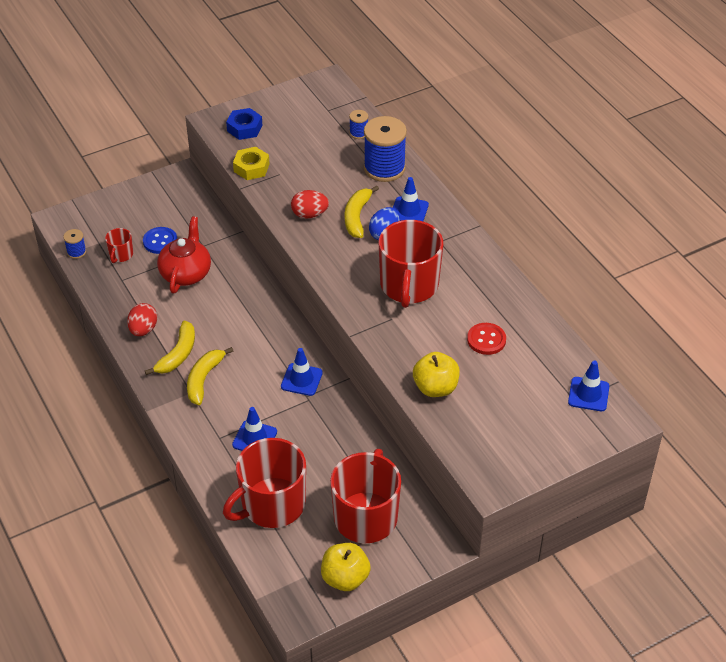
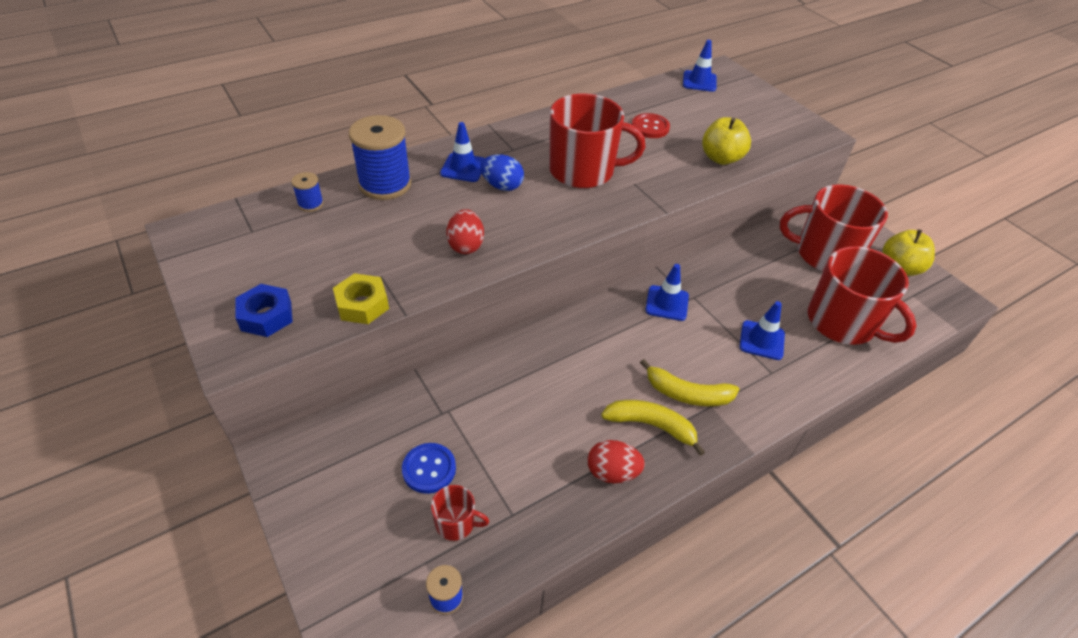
camera: 95 degrees left, 0 degrees up
(186, 273) = (497, 429): red teapot -> none
(357, 217) = (472, 206): yellow banana -> none

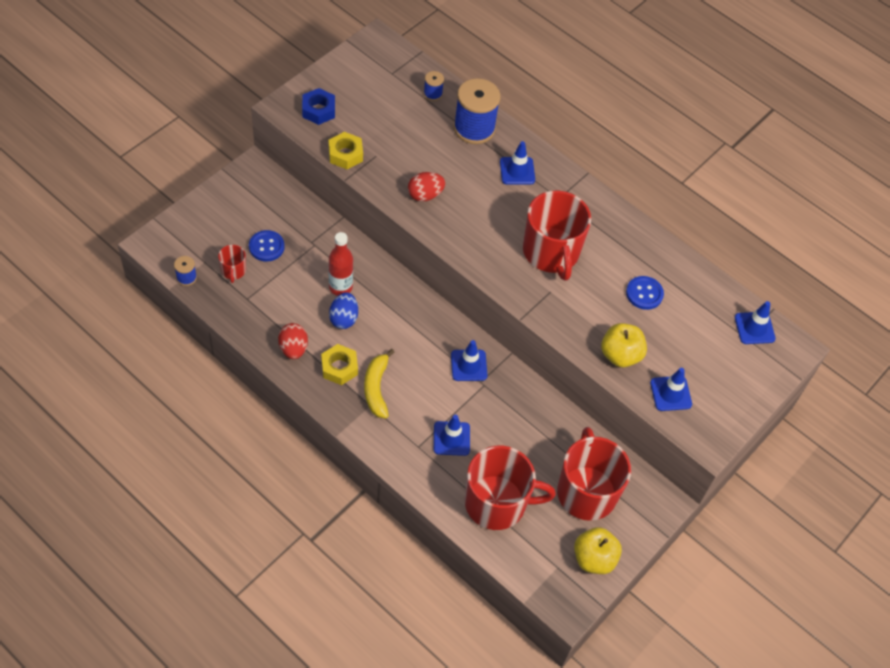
camera: 70 degrees right, 10 degrees up
(502, 186) = (505, 201): blue egg -> blue egg (344, 318)
(526, 397) = (340, 287): none -> red bottle
(650, 127) = (644, 294): red button -> blue button
(651, 426) = (339, 367): yellow banana -> yellow nut
(767, 140) = (670, 393): none -> blue traffic cone
(842, 322) = (497, 503): red mug -> red mug turned 120 degrees counterclockwise

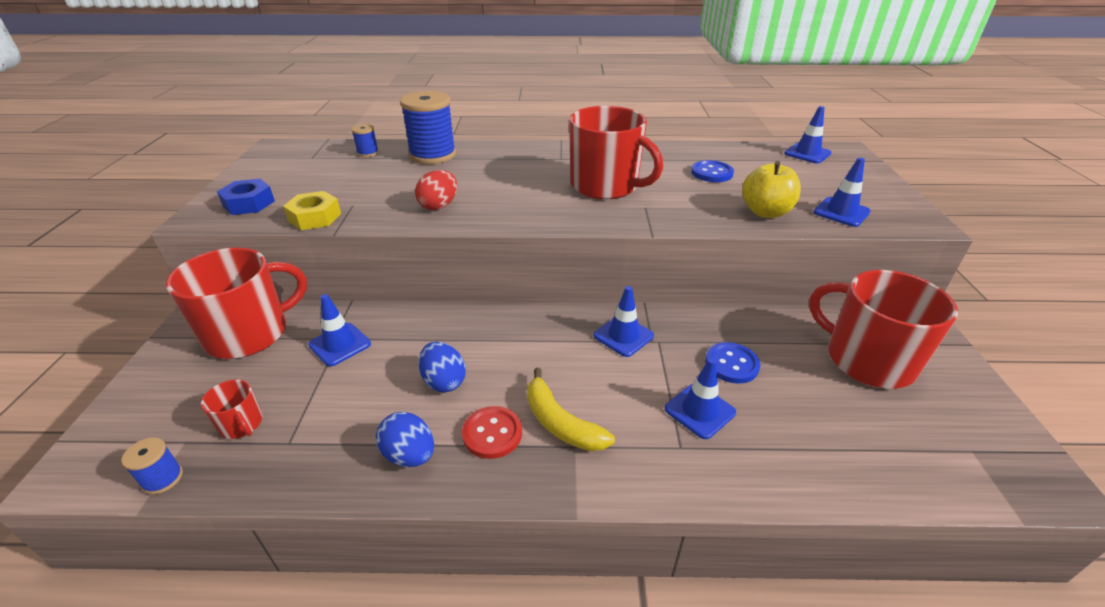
camera: 35 degrees left, 20 degrees down
(266, 247) = (274, 373): blue button -> blue button (731, 364)
(293, 348) = (409, 455): red egg -> blue egg
(339, 367) = (492, 433): yellow nut -> red button
(340, 287) = (409, 356): red bottle -> none
(497, 503) = (829, 437): red mug -> red mug (249, 334)
(517, 171) = (504, 160): blue traffic cone -> blue traffic cone (340, 344)
(594, 558) = (975, 412): yellow apple -> none

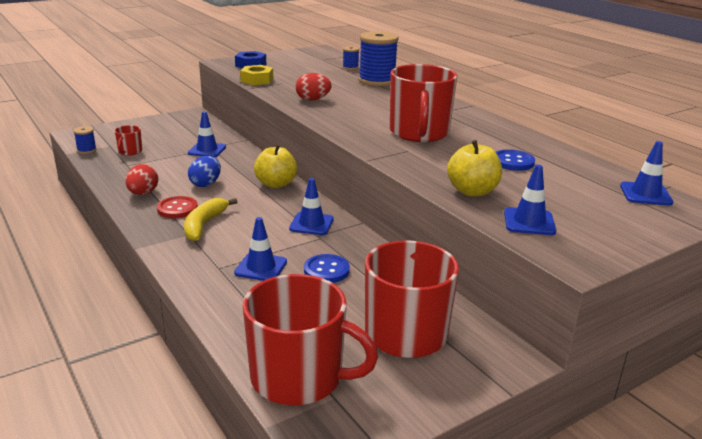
camera: 55 degrees right, 10 degrees down
(249, 334) = (192, 129): red mug -> red mug (299, 377)
(409, 455) = (143, 193): blue egg -> red egg
(503, 324) = (276, 184): none -> yellow apple

